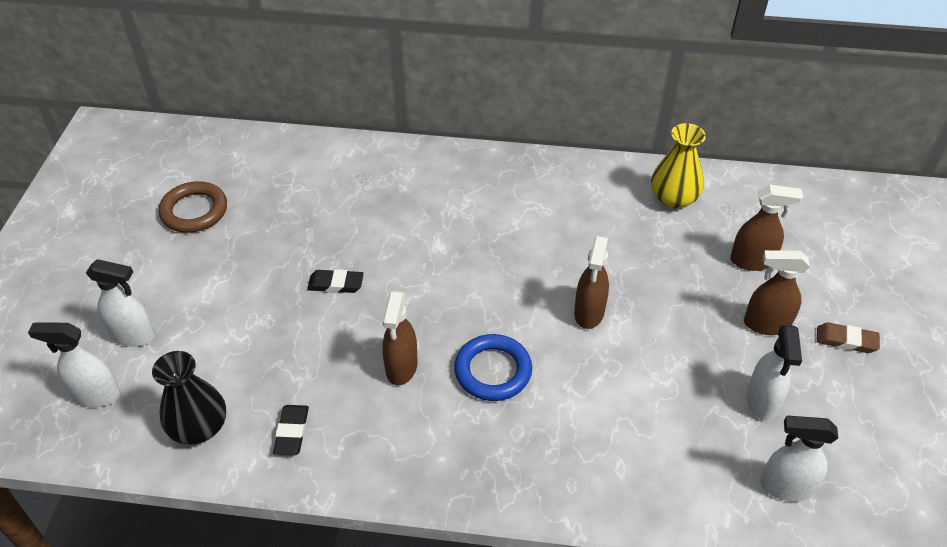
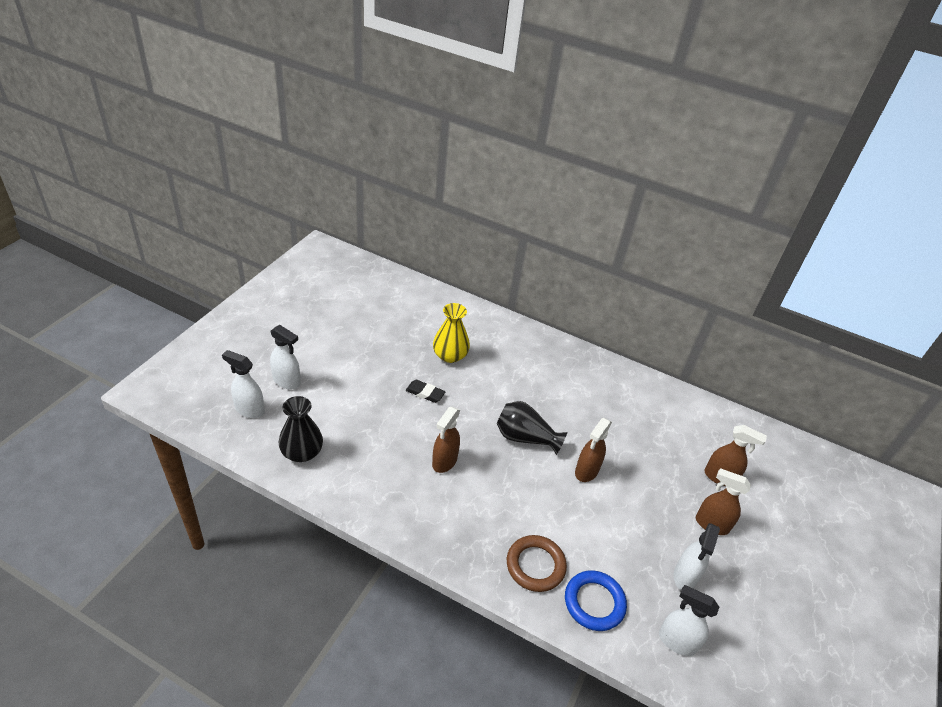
camera: 15 degrees right, 5 degrees down
(194, 211) = (356, 317): brown ring -> brown ring (535, 565)
(292, 432) = (357, 477): black eraser -> none
(493, 297) = (525, 438): none -> black vase
(493, 371) = (504, 486): blue ring -> blue ring (594, 602)
(673, 198) = (681, 414): yellow vase -> yellow vase (450, 355)
(846, 341) = (767, 557): brown eraser -> none

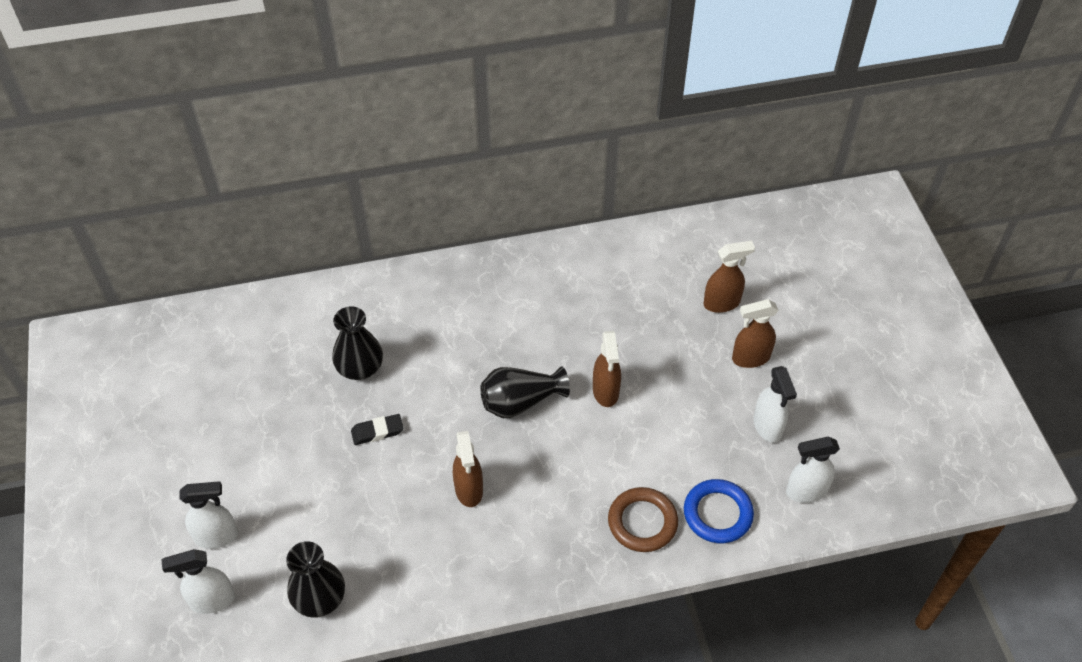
camera: 35 degrees left, 10 degrees up
(450, 355) = (360, 367): yellow vase -> black vase

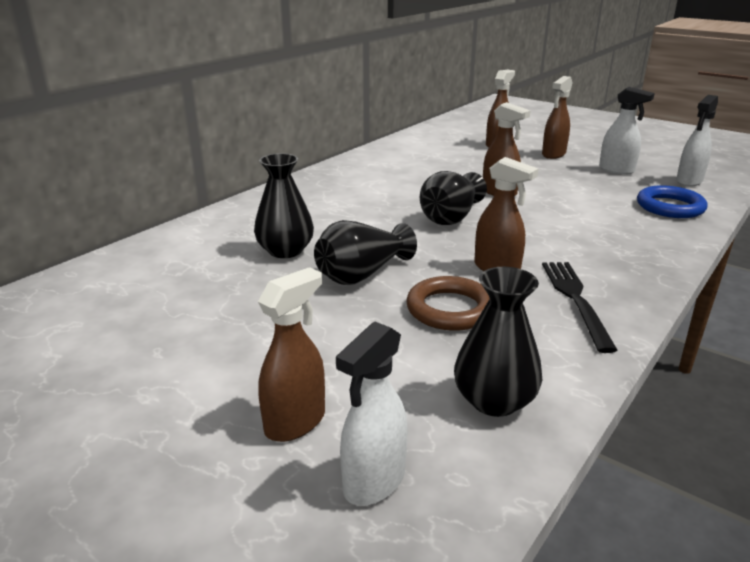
camera: 40 degrees left, 25 degrees down
(217, 536) = (296, 422): white spray bottle -> brown spray bottle
(377, 431) = (361, 274): black eraser -> black vase
(475, 557) = (575, 299): none -> black fork
(642, 522) = (640, 229): brown ring -> brown ring (450, 309)

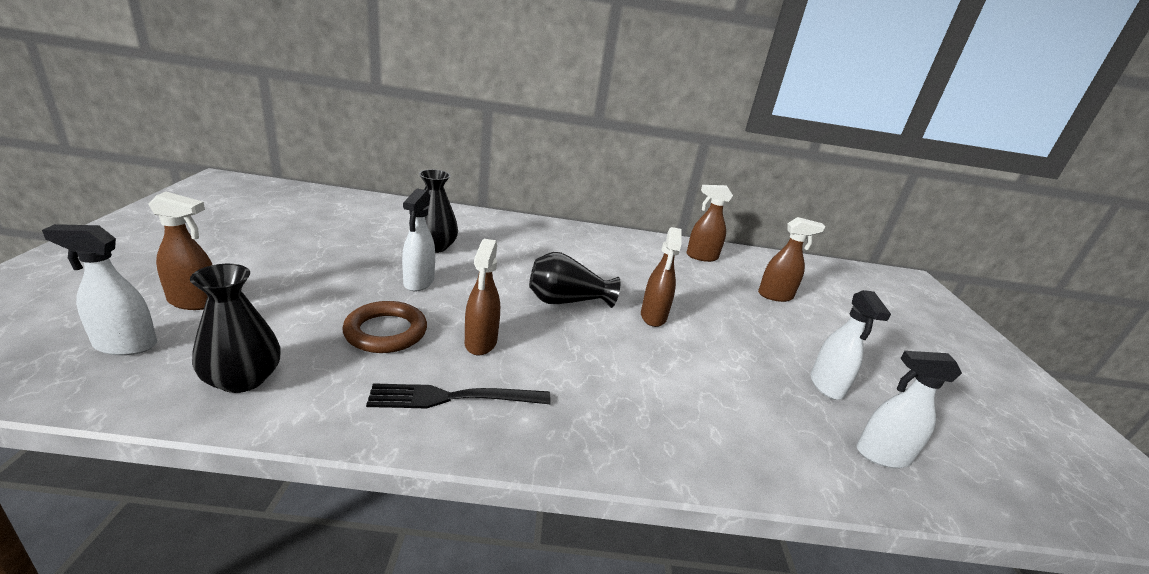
camera: 50 degrees right, 0 degrees up
(361, 274) = (419, 282): black vase -> white spray bottle
(553, 154) = (804, 334): brown spray bottle -> brown spray bottle (701, 257)
(575, 299) = (452, 398): black fork -> black fork turned 150 degrees counterclockwise
(670, 207) = (766, 444): blue ring -> none

